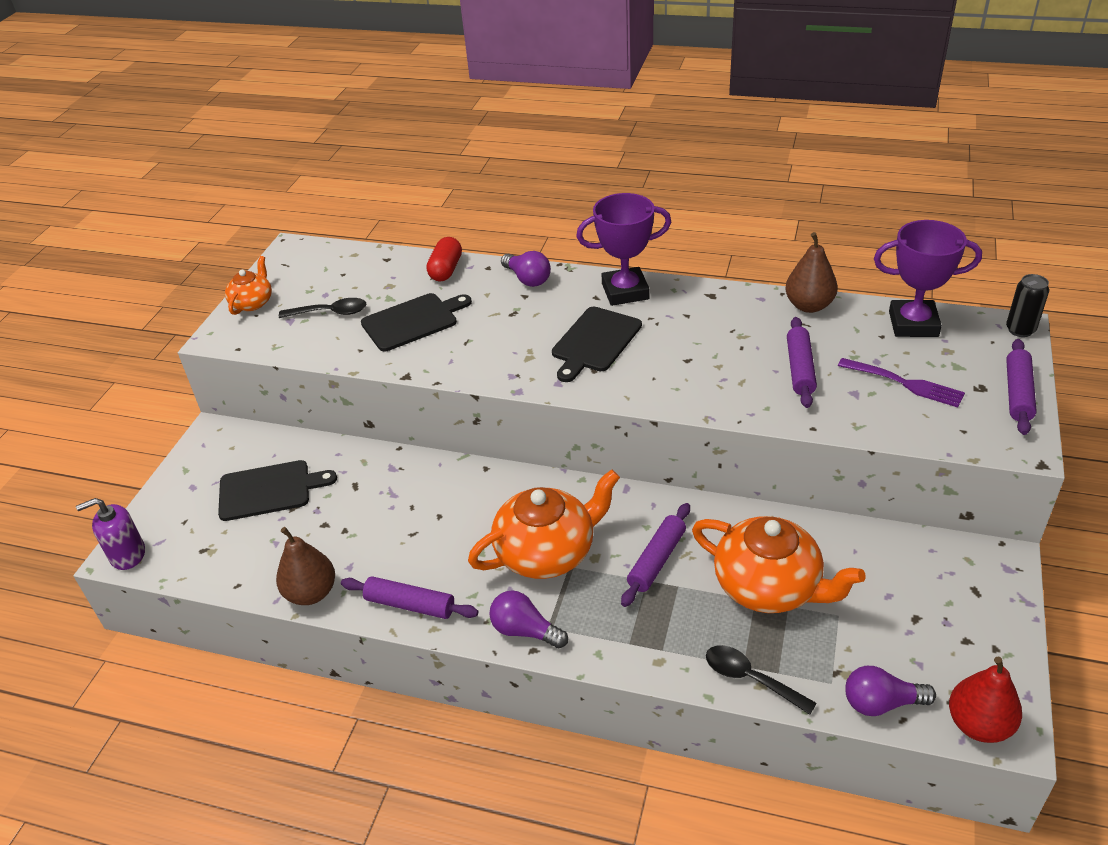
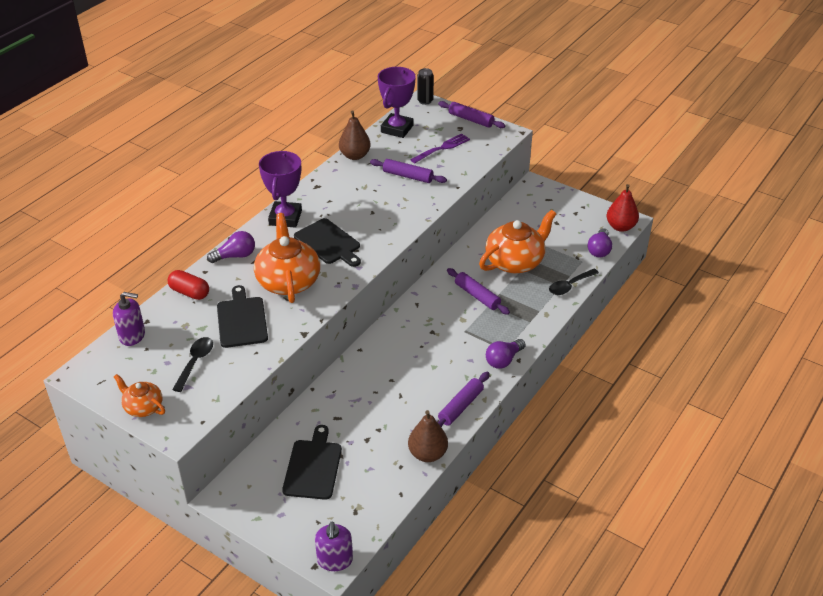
camera: 75 degrees left, 0 degrees up
(360, 258) = (132, 335): none -> purple soap dispenser
(547, 552) = (448, 338): orange teapot -> orange teapot (288, 281)

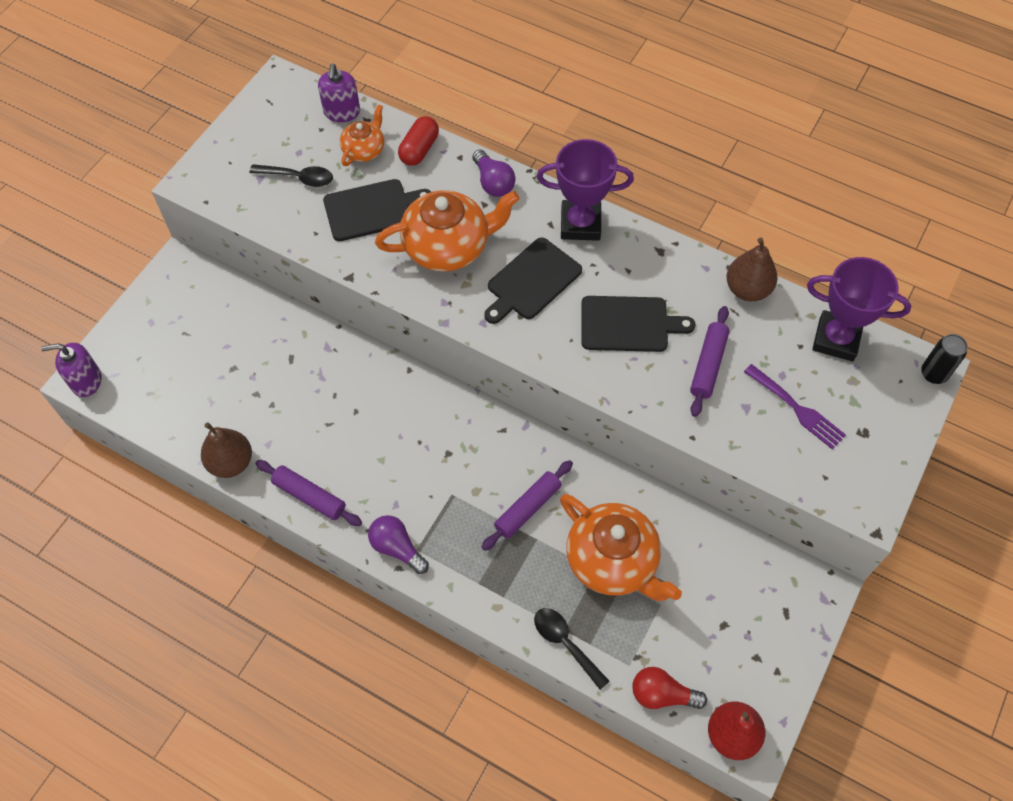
camera: 85 degrees right, 20 degrees up
(143, 407) = (230, 145): orange teapot -> orange teapot (364, 150)
(313, 467) = (216, 343): black cutting board -> black cutting board (628, 324)
(471, 120) = (894, 448): purple rolling pin -> none
(599, 250) = (662, 694): purple light bulb -> red light bulb

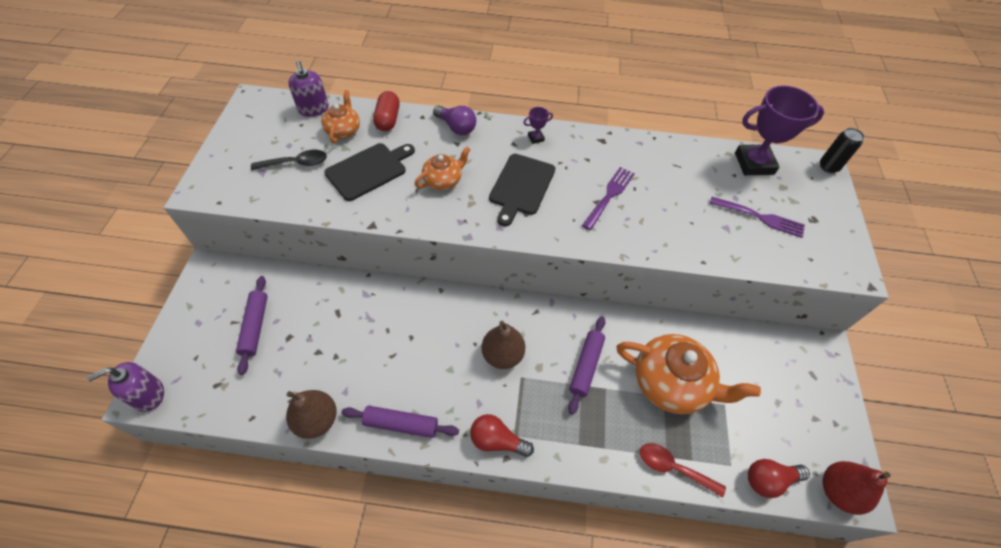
camera: 25 degrees left, 5 degrees down
(397, 548) = (497, 440): purple light bulb -> red light bulb
(448, 246) = (443, 180): orange teapot -> orange teapot, size x0.54
(565, 643) = (673, 468): black spoon -> red spoon
(580, 224) = (536, 138): purple trophy -> purple trophy, size x0.42
(628, 324) = (609, 196): black cutting board -> purple fork
(708, 365) = (682, 207): purple rolling pin -> purple rolling pin (255, 326)
(747, 289) = (676, 148): brown pear -> brown pear (502, 355)

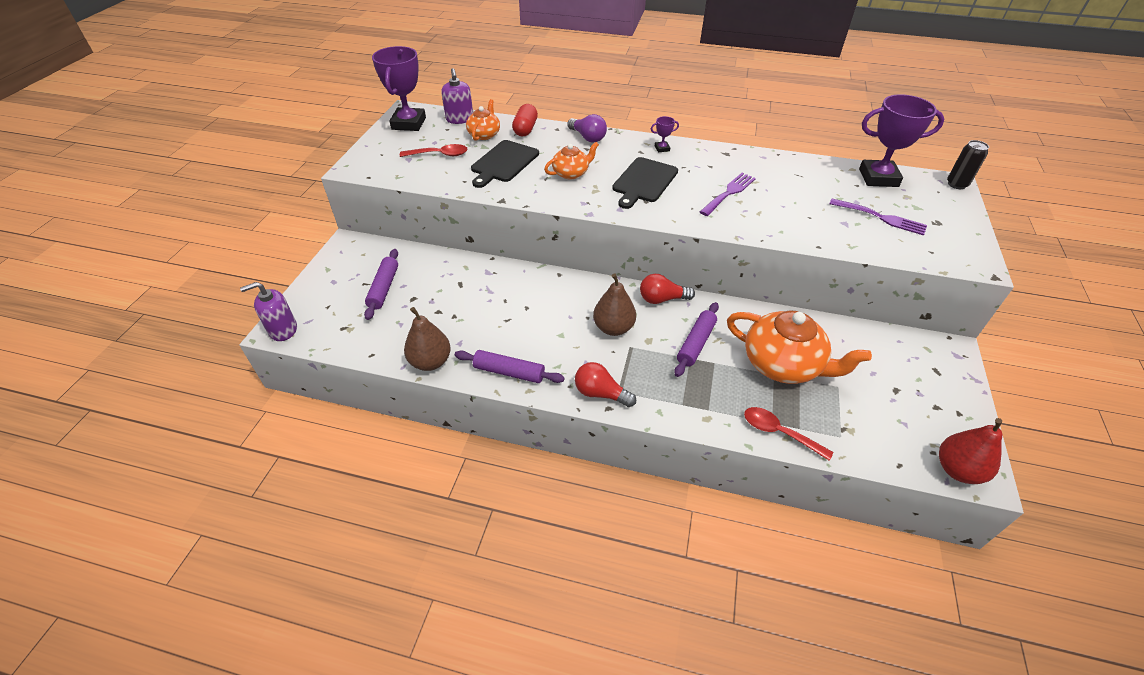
camera: 10 degrees right, 10 degrees down
(256, 119) = (409, 123): none -> purple trophy
(296, 163) = (439, 155): black spoon -> red spoon
(369, 170) = (503, 163): black cutting board -> black cutting board turned 150 degrees clockwise
(769, 480) = (881, 452): red light bulb -> red light bulb (662, 299)

